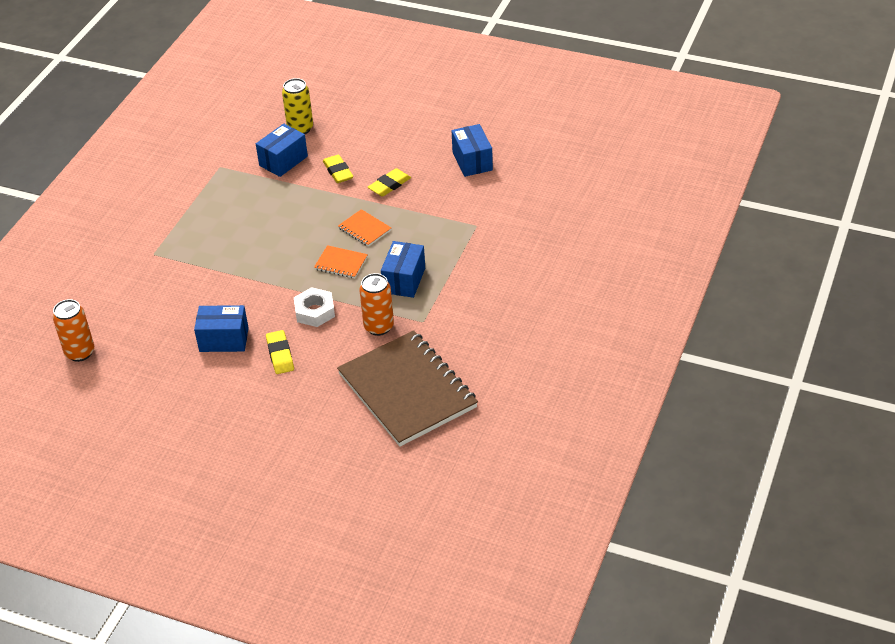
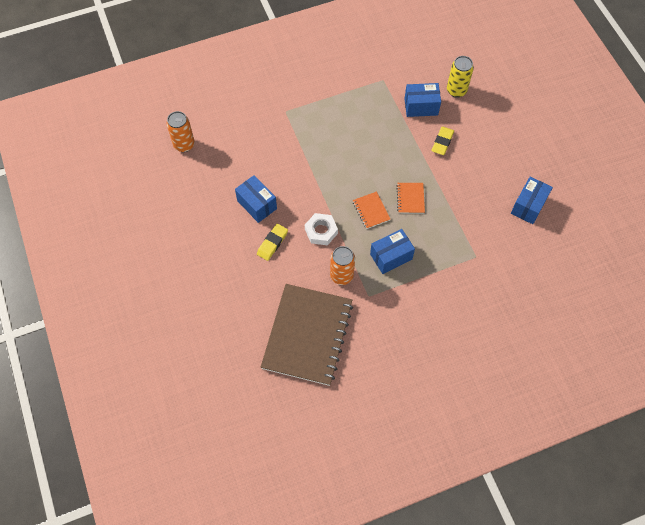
camera: 45 degrees right, 20 degrees up
(389, 185) = (460, 179): yellow eraser -> none

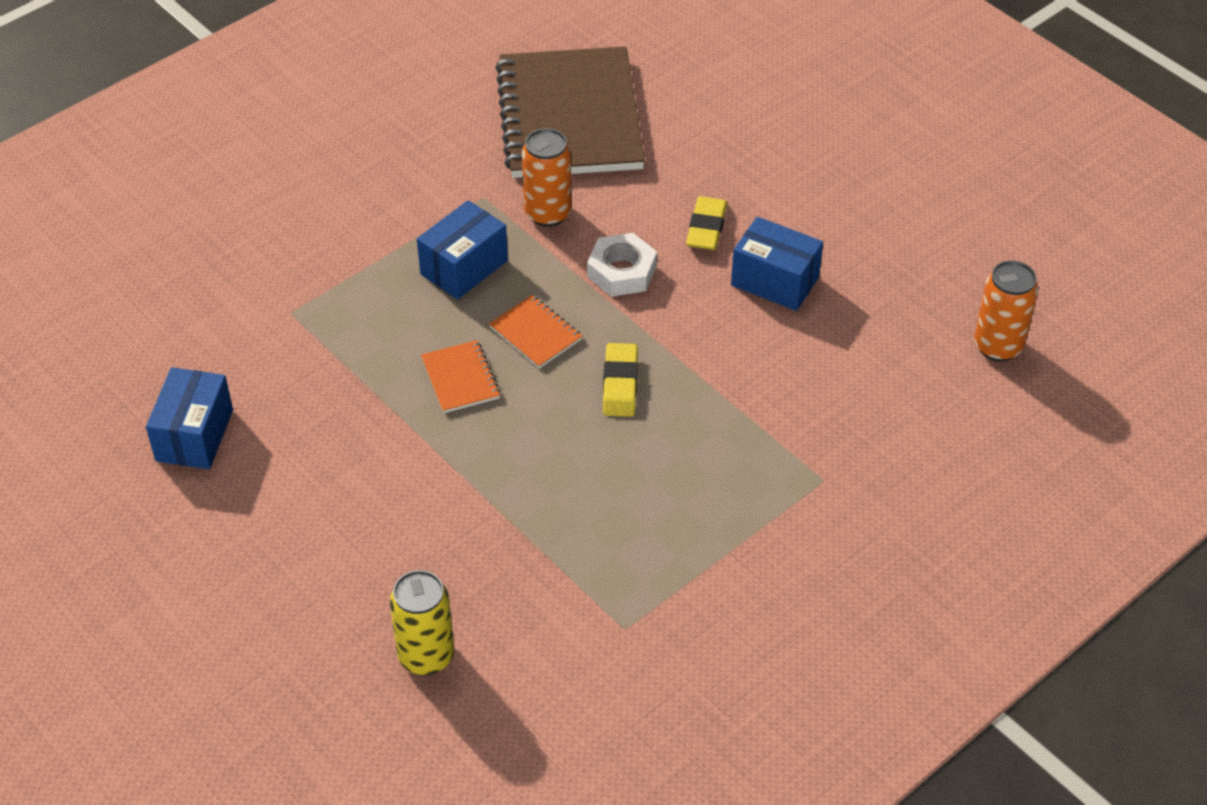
camera: 160 degrees right, 15 degrees down
(421, 106) = (504, 587): blue box -> none
(442, 142) = (425, 516): yellow eraser -> yellow eraser (620, 384)

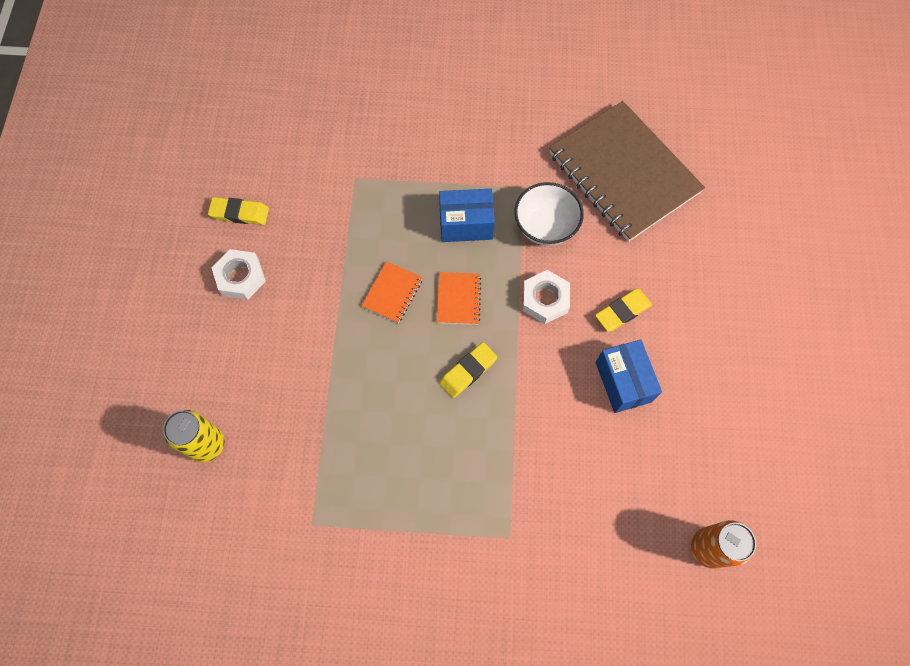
camera: 45 degrees right, 20 degrees up
(194, 435) = (239, 213): blue box -> yellow eraser
(272, 489) = (241, 277): none -> white nut
(548, 213) = (545, 227): orange can -> white bowl
(570, 117) = (623, 173): brown notebook -> brown notebook turned 75 degrees counterclockwise

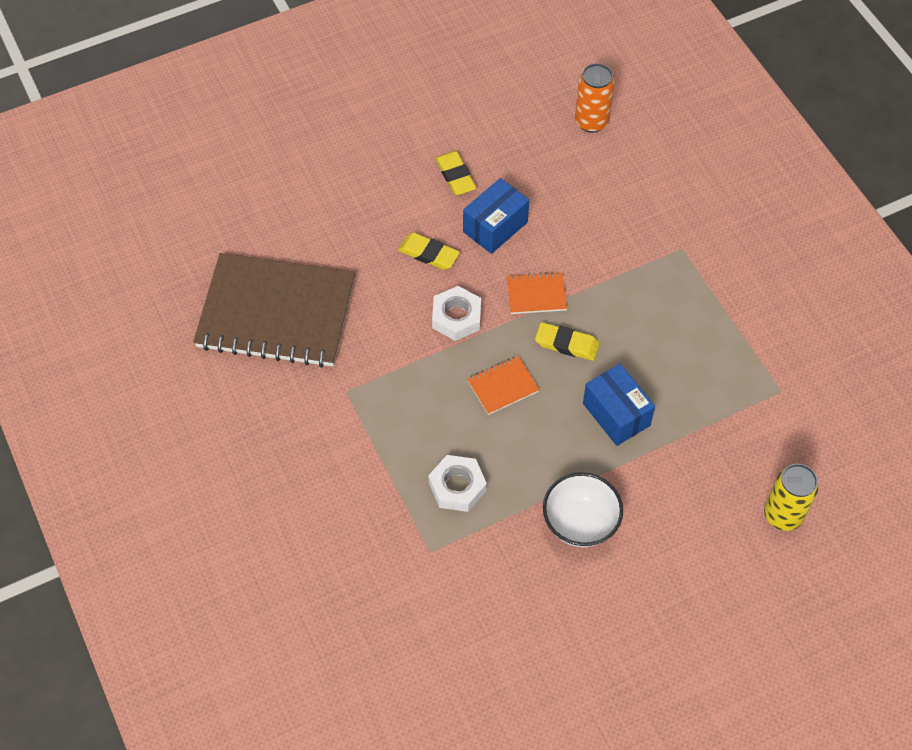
camera: 120 degrees left, 10 degrees down
(239, 213) = (543, 641): yellow eraser -> yellow eraser (455, 176)
(241, 277) = (611, 592): white nut -> white nut (457, 487)
(392, 293) = (534, 445): orange notebook -> orange notebook (536, 294)
(466, 224) = (419, 420): blue box -> blue box (616, 414)
(545, 227) = (379, 351): white bowl -> white bowl (580, 523)
(623, 173) = (276, 313): brown notebook -> brown notebook turned 75 degrees clockwise

